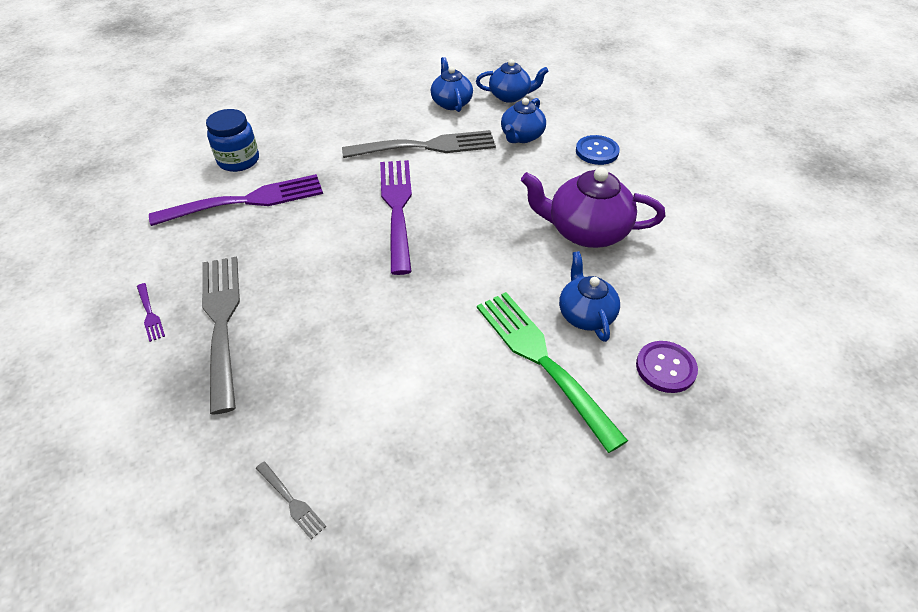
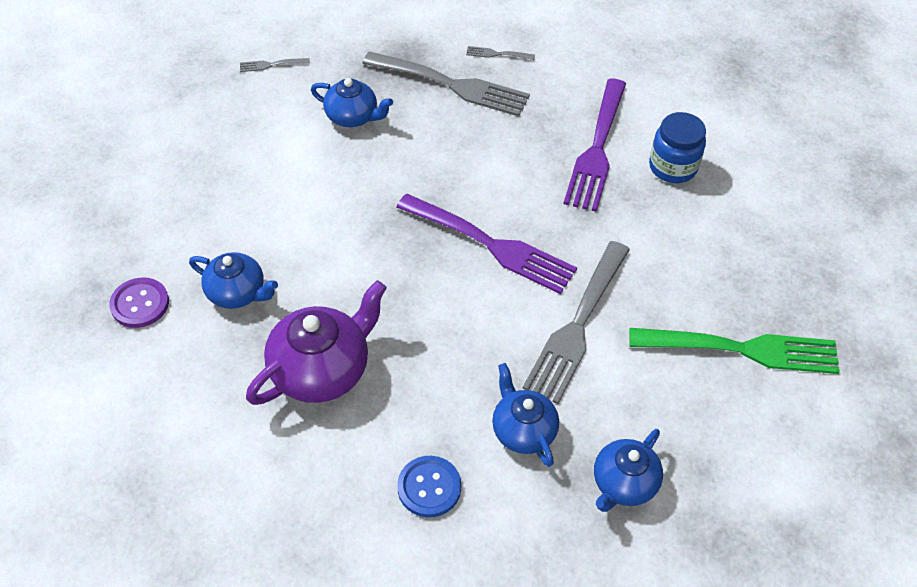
camera: 125 degrees right, 5 degrees up
(150, 314) = (497, 54): purple fork -> grey fork
(451, 103) = (654, 406): blue teapot -> blue teapot (352, 117)
(542, 360) = (230, 235): green fork -> green fork (742, 349)

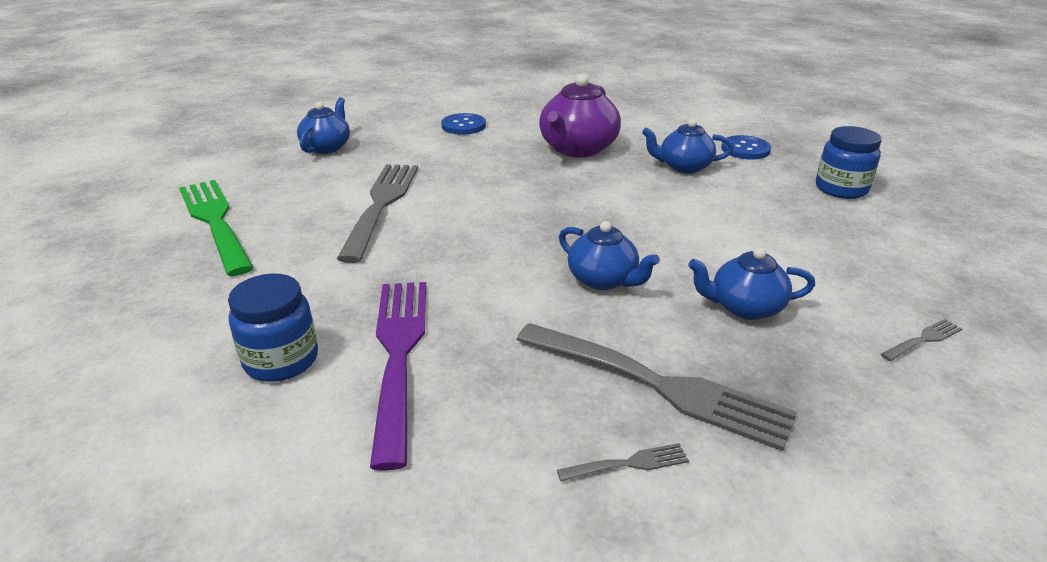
camera: 160 degrees right, 20 degrees down
(131, 208) = (841, 189): none -> blue jar
(140, 304) = (745, 149): purple button -> blue button
(452, 85) = (659, 385): grey fork -> grey fork turned 150 degrees counterclockwise
(491, 245) = (490, 236): purple fork -> none
(523, 430) = (409, 153): blue teapot -> blue teapot (603, 280)
(742, 349) = (215, 221): green fork -> green fork turned 75 degrees clockwise

